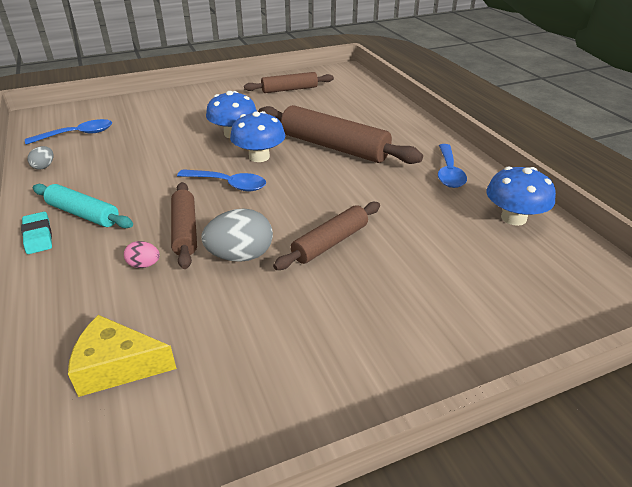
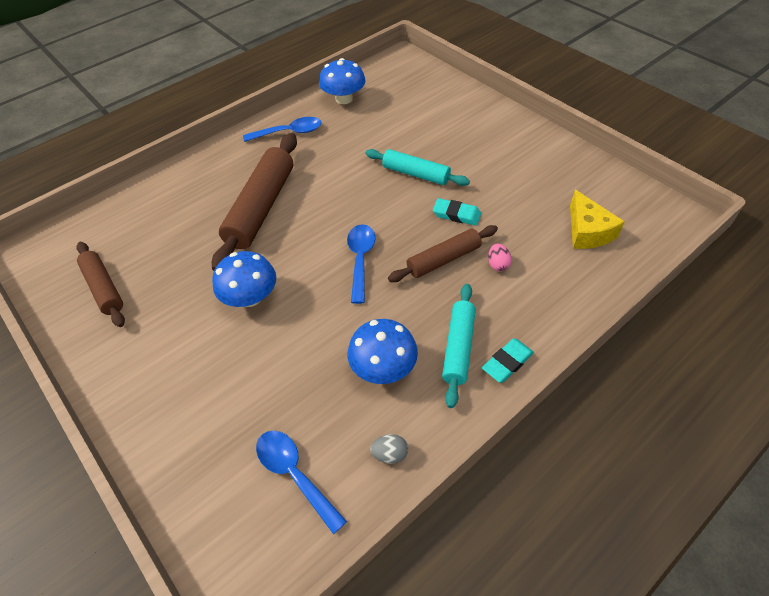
camera: 105 degrees left, 15 degrees up
(240, 256) = (456, 214): grey egg -> turquoise eraser
(259, 157) = (299, 256): blue mushroom -> blue mushroom (383, 367)
(330, 243) = (416, 174): brown rolling pin -> turquoise rolling pin

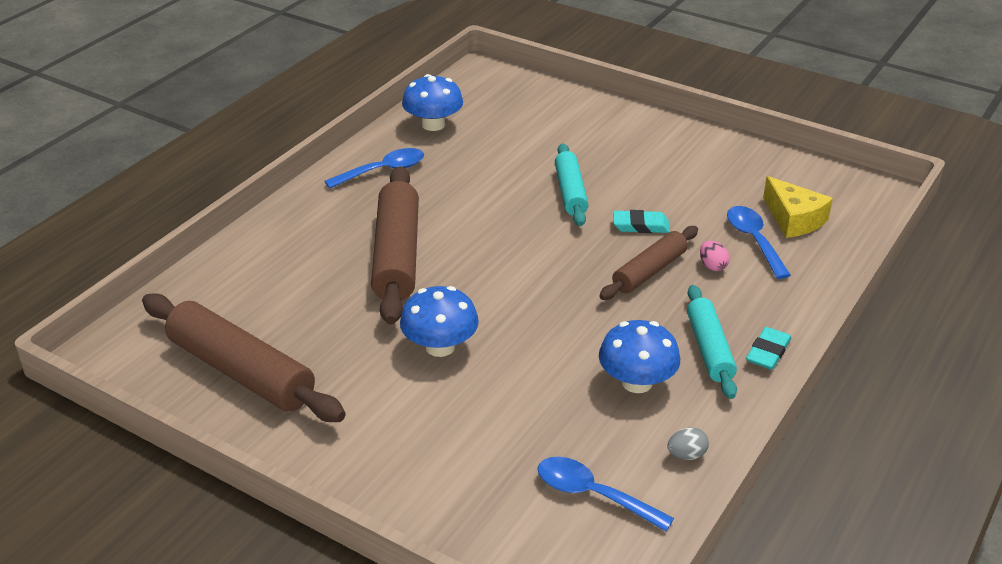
camera: 20 degrees left, 15 degrees down
(104, 288) = (241, 371): brown rolling pin -> brown rolling pin, size x1.66
(360, 259) = (552, 287): blue spoon -> blue spoon (754, 240)
(416, 174) = (570, 192): turquoise rolling pin -> turquoise rolling pin turned 75 degrees clockwise

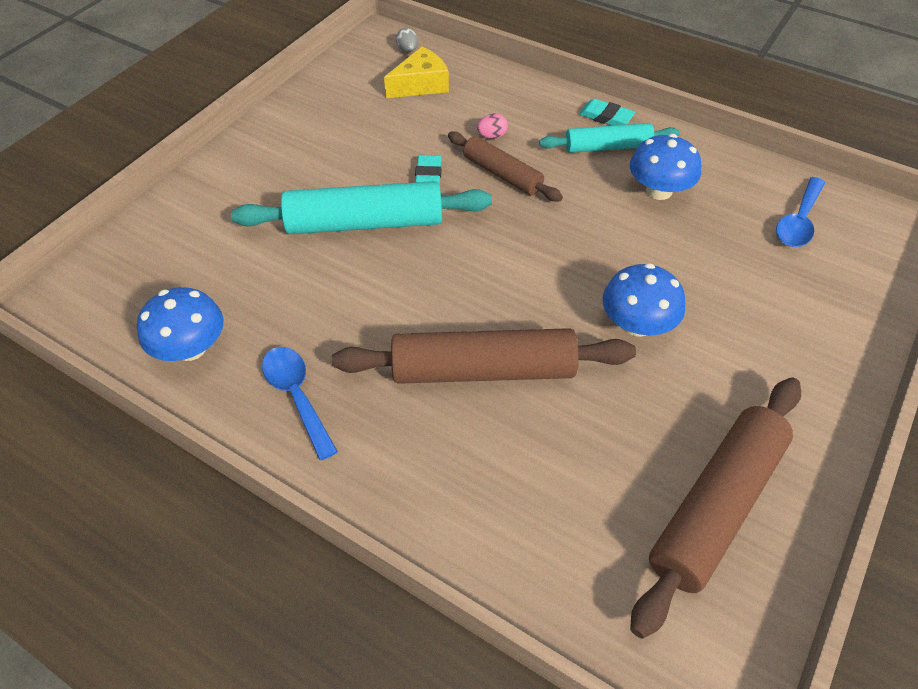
camera: 90 degrees left, 15 degrees up
(570, 192) = (365, 223): turquoise rolling pin -> turquoise rolling pin, size x1.66
(686, 455) = (737, 168): grey egg -> grey egg (407, 50)
(754, 240) = (453, 109): blue spoon -> none

